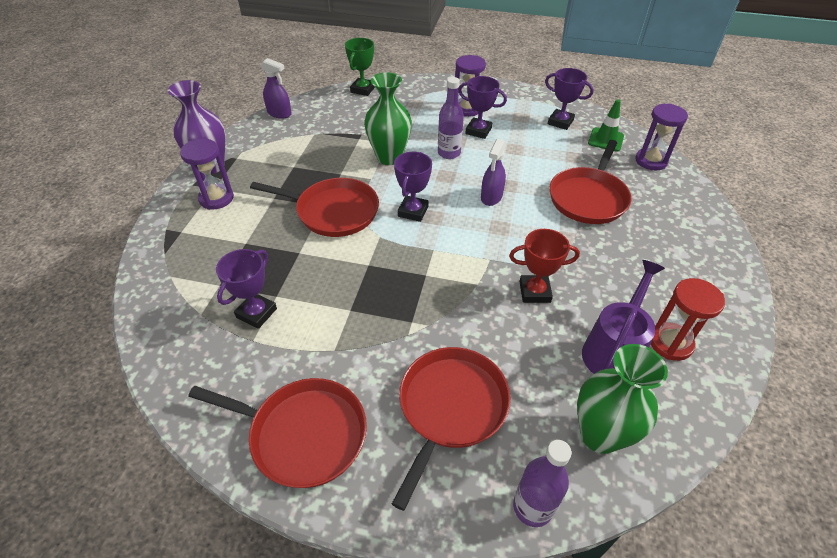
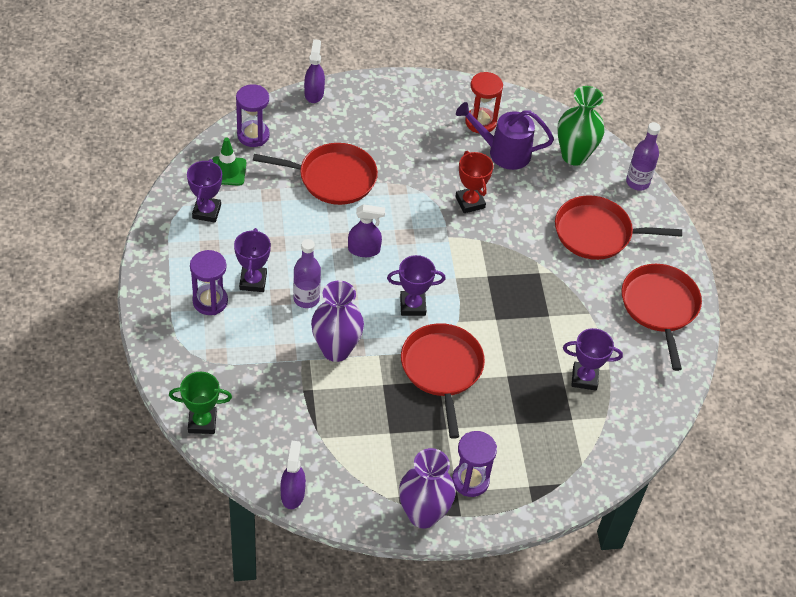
camera: 115 degrees left, 5 degrees up
(389, 157) = (336, 350): green vase -> purple vase
(714, 210) = (314, 93): none -> purple spray bottle

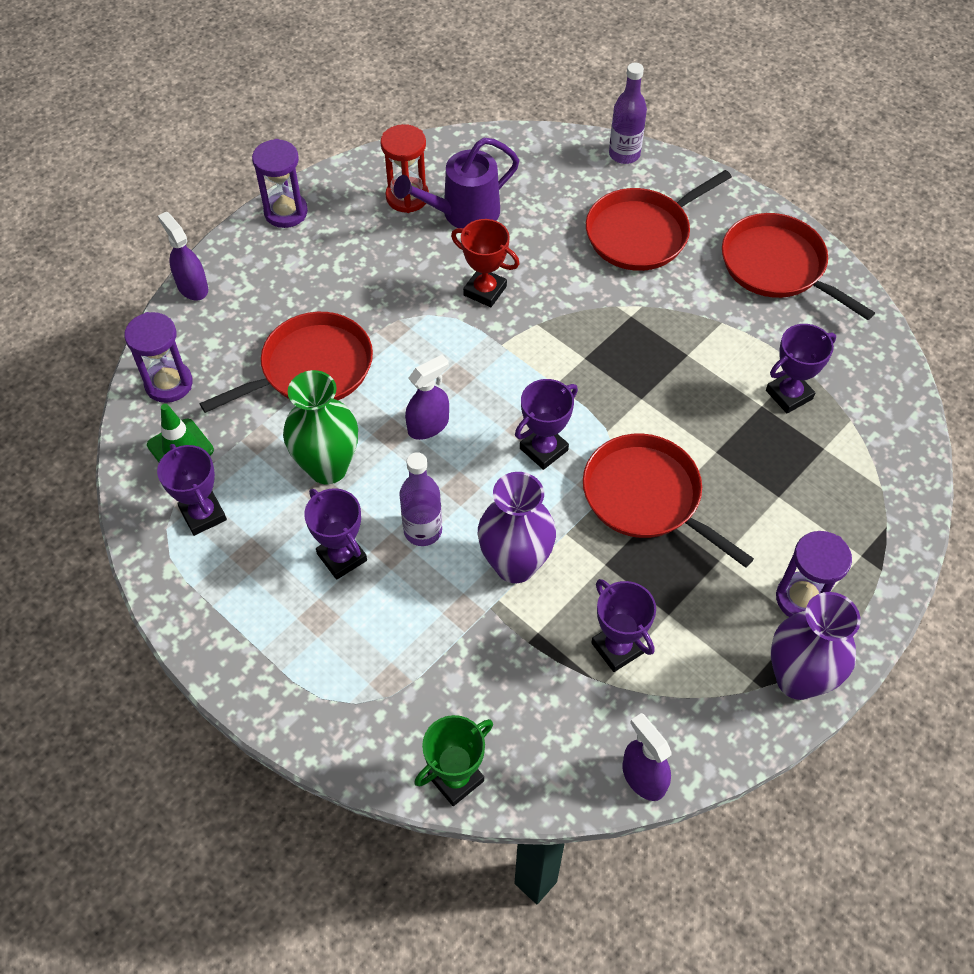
camera: 35 degrees left, 5 degrees up
(210, 301) = (316, 620): purple hourglass -> purple hourglass (286, 212)
(345, 427) = (617, 648): none -> purple trophy
(574, 155) = (536, 168): green vase -> green vase (328, 467)

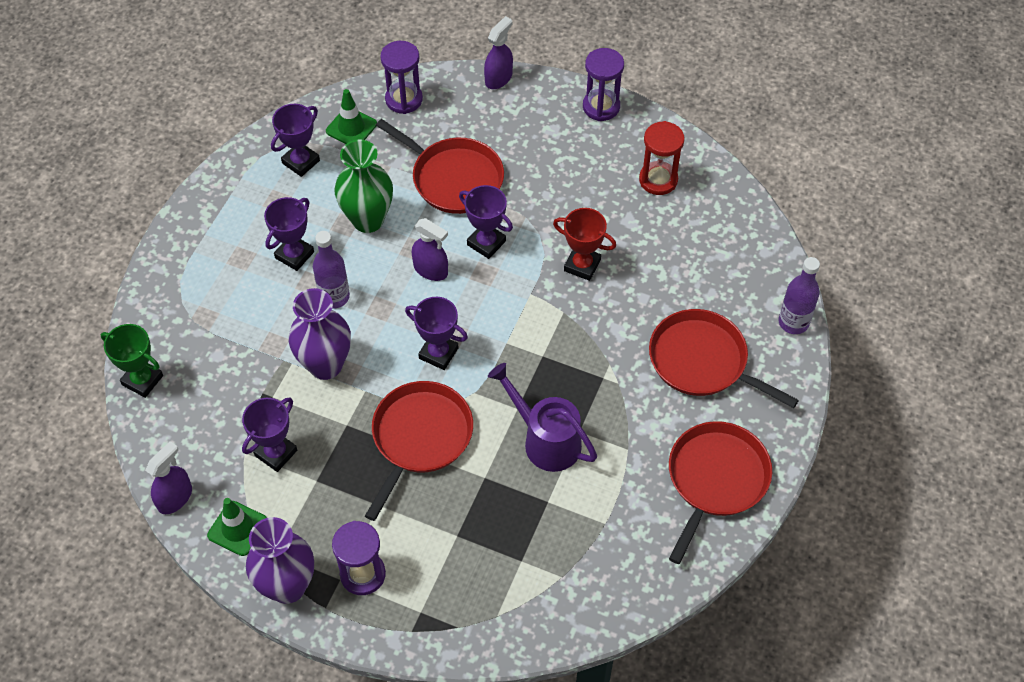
camera: 70 degrees right, 0 degrees up
(462, 213) = (659, 223): purple watering can -> purple watering can (545, 440)
(485, 291) = (582, 265): red trophy -> red trophy turned 75 degrees counterclockwise
(707, 715) = (237, 528): none -> green traffic cone
(789, 395) = (569, 521): purple trophy -> purple trophy (486, 243)

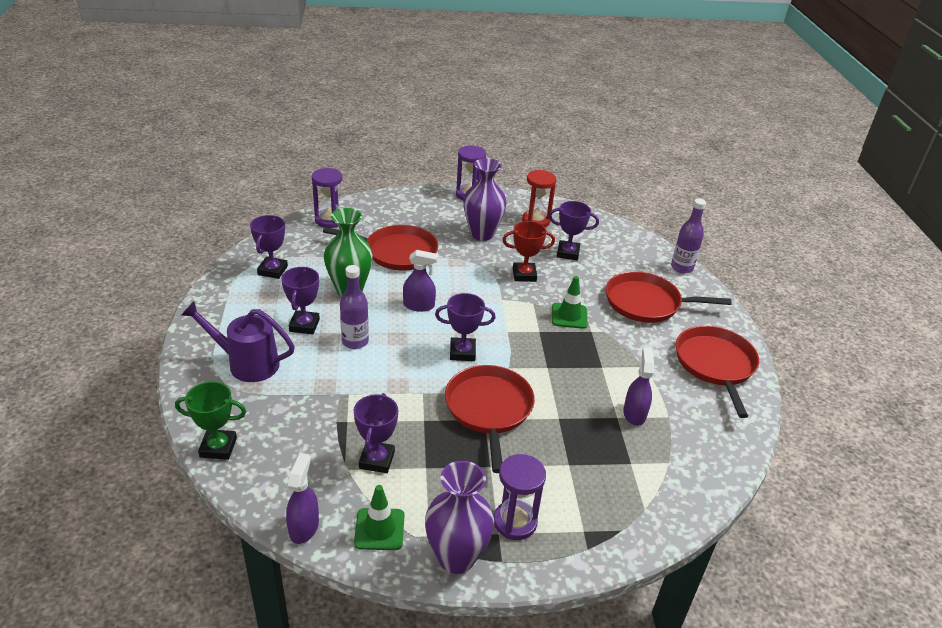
camera: 30 degrees left, 20 degrees down
(325, 365) = (378, 386): purple vase -> purple vase (482, 234)
(351, 127) = (300, 243): green traffic cone -> green traffic cone (569, 316)
(486, 243) = (448, 280): purple trophy -> purple trophy (568, 253)
(498, 78) = (389, 196): purple spray bottle -> purple spray bottle (634, 413)
(545, 440) = (582, 380): purple watering can -> purple watering can (246, 363)

